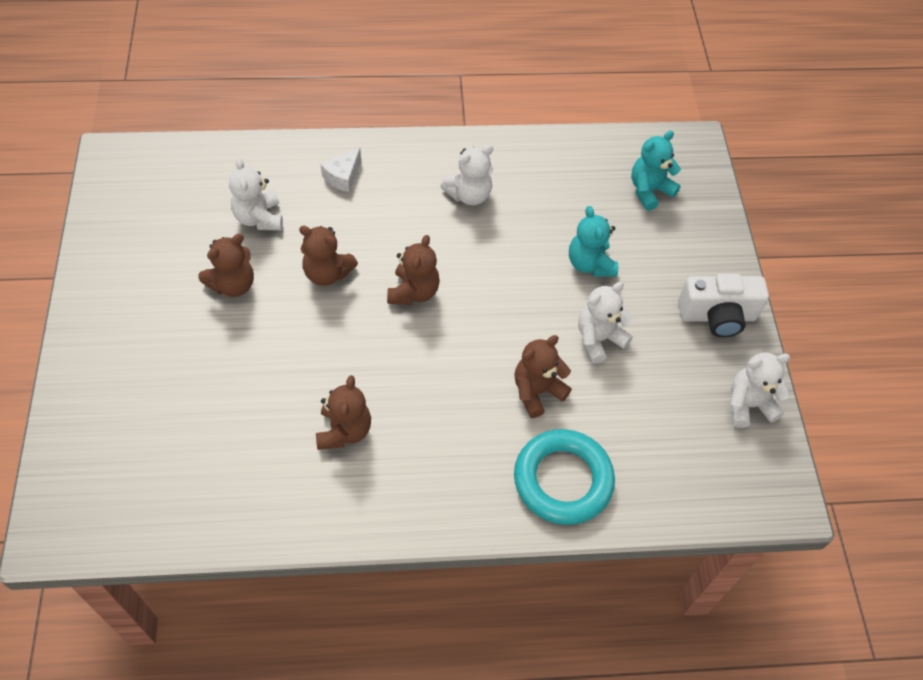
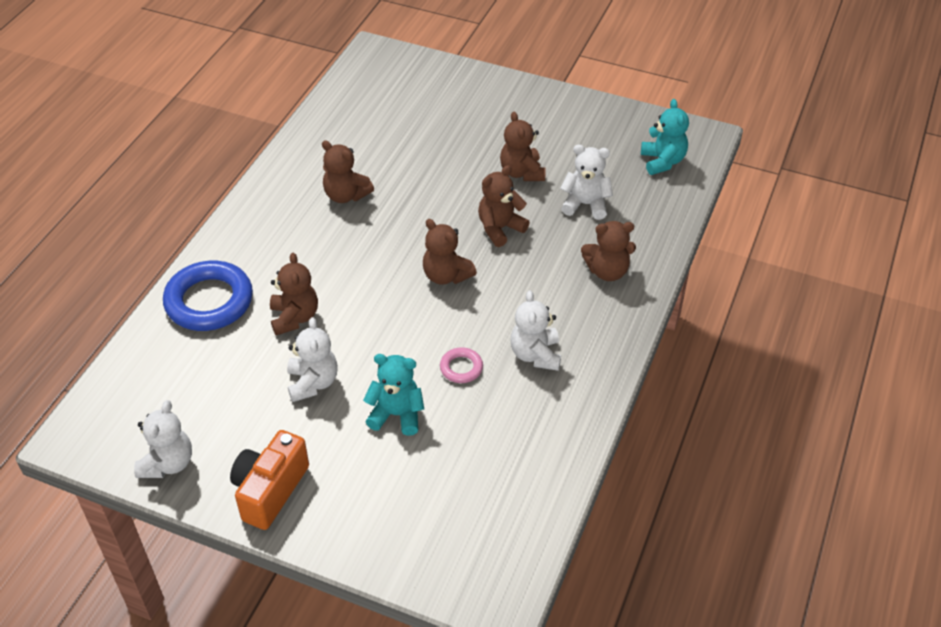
camera: 120 degrees right, 10 degrees down
(343, 176) = (607, 271): white cheese -> brown teddy bear
(514, 239) = (461, 368): none -> pink ring
(563, 480) = (209, 301): turquoise ring -> blue ring
(649, 190) = (457, 514): turquoise teddy bear -> turquoise teddy bear (662, 161)
(717, 316) = (270, 490): white camera -> orange camera

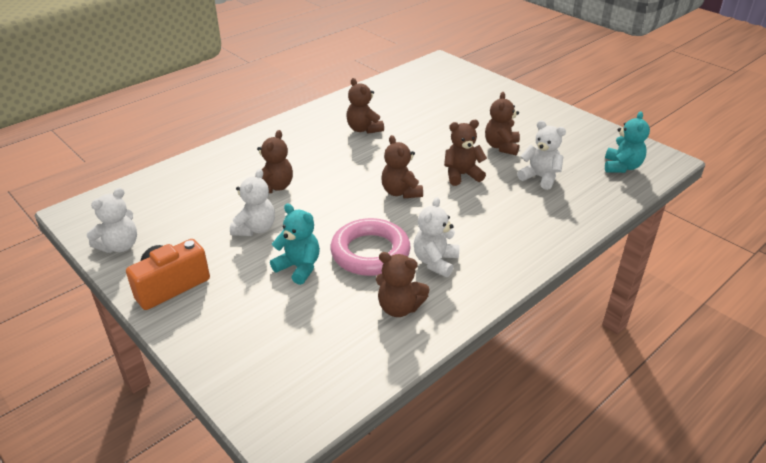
camera: 25 degrees right, 10 degrees down
(209, 301) = (227, 162): blue ring -> none
(461, 368) = (370, 252): pink ring -> pink ring, size x2.15
(607, 271) = (531, 224): brown teddy bear -> brown teddy bear (399, 307)

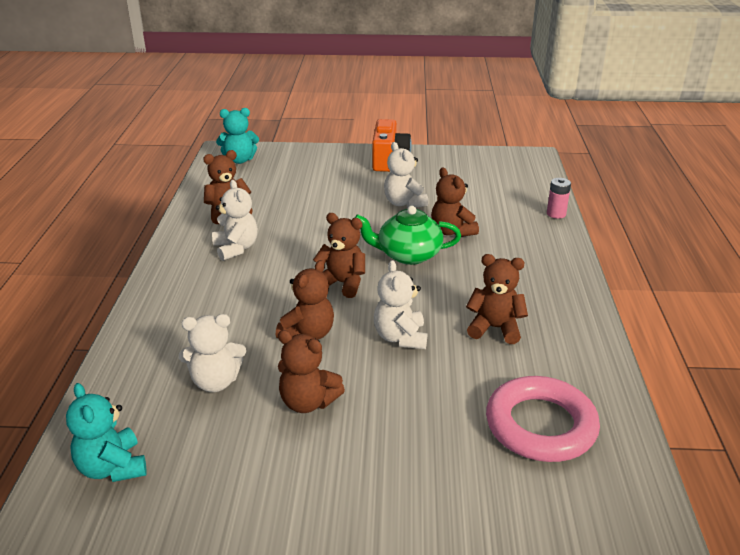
camera: 135 degrees right, 5 degrees down
(119, 246) = (462, 158): white teddy bear -> white teddy bear (400, 337)
(191, 161) = (556, 214): none -> pink battery
(299, 267) = (330, 200): turquoise teddy bear -> turquoise teddy bear (239, 160)
(331, 187) = (408, 255): none -> green teapot
(370, 252) = (295, 230): pink ring -> pink ring (540, 425)
(501, 147) = (308, 402): brown teddy bear -> brown teddy bear turned 150 degrees clockwise

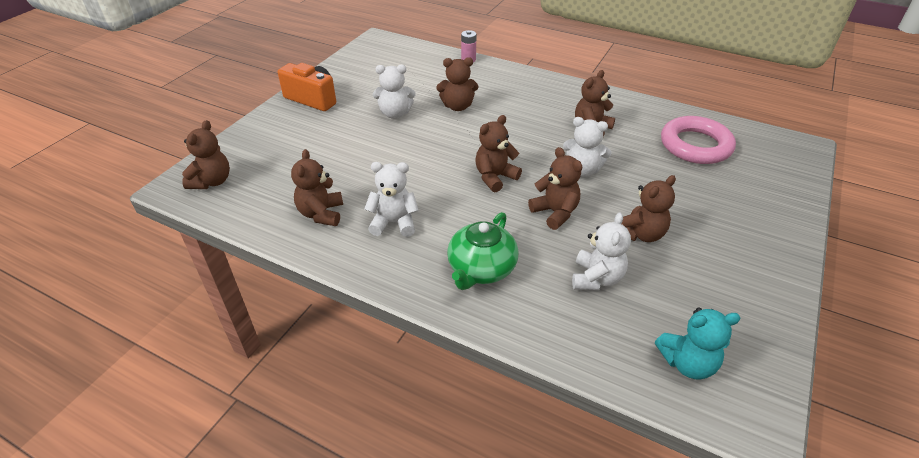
camera: 65 degrees left, 10 degrees up
(239, 160) = (212, 181): turquoise teddy bear -> brown teddy bear
(408, 255) = (476, 135): green teapot -> green teapot (481, 269)

